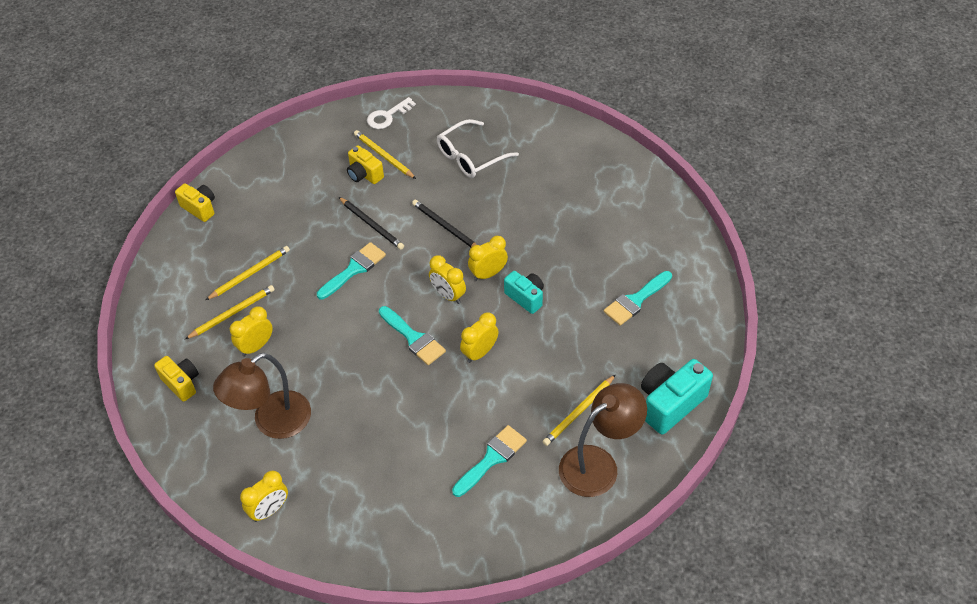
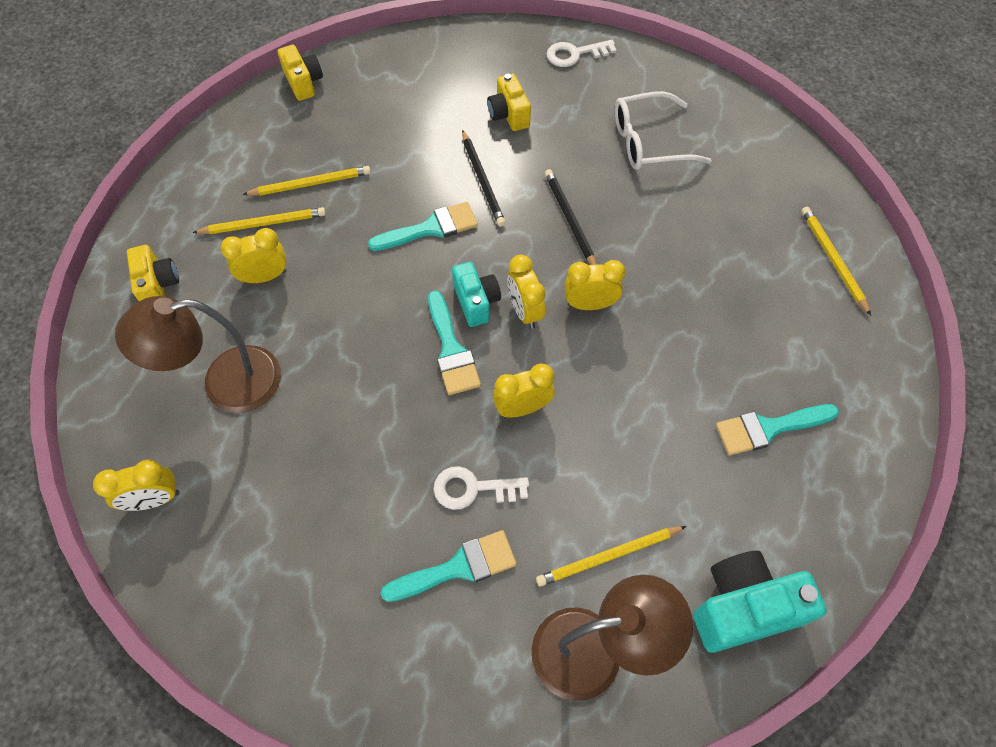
camera: 25 degrees right, 10 degrees up
(384, 156) = (544, 101): yellow pencil -> yellow pencil (833, 260)
(475, 411) = (473, 488): none -> white key
(525, 297) = (621, 358): turquoise camera -> turquoise camera (476, 302)

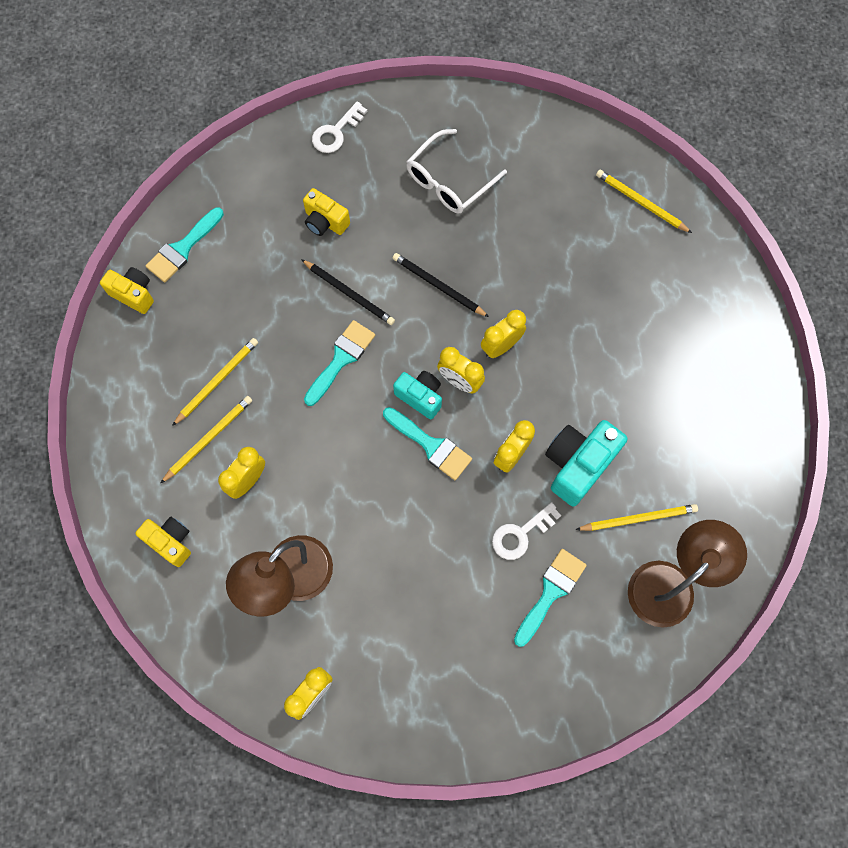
camera: 35 degrees left, 10 degrees up
(609, 556) = (638, 518): yellow pencil -> yellow pencil turned 135 degrees counterclockwise
(743, 608) = (738, 494): turquoise camera -> turquoise camera (578, 465)
(768, 428) = (678, 361): turquoise brush -> turquoise brush (183, 248)

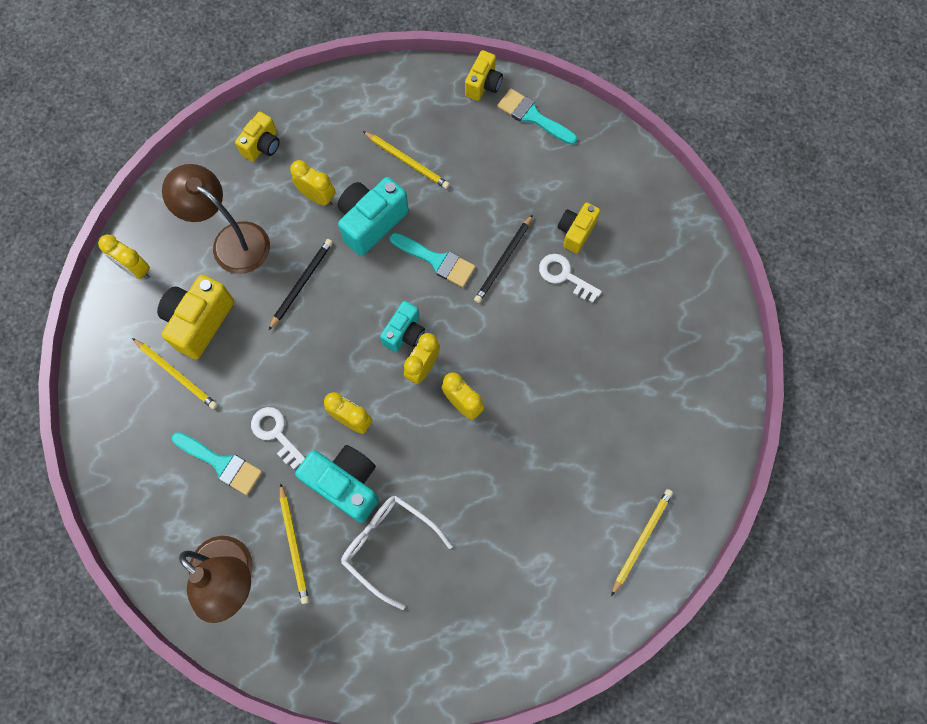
camera: 85 degrees right, 0 degrees up
(208, 439) = (353, 161): yellow pencil -> yellow pencil (176, 374)
(287, 423) = (371, 222): none -> turquoise camera
(336, 132) = (675, 231): white key -> white key (564, 276)
(386, 617) = (199, 322): none -> yellow camera
(431, 445) = (358, 346): turquoise brush -> none
(438, 286) = (520, 340): black pencil -> black pencil (301, 284)
(449, 180) = (638, 342): white glasses -> white glasses (389, 546)

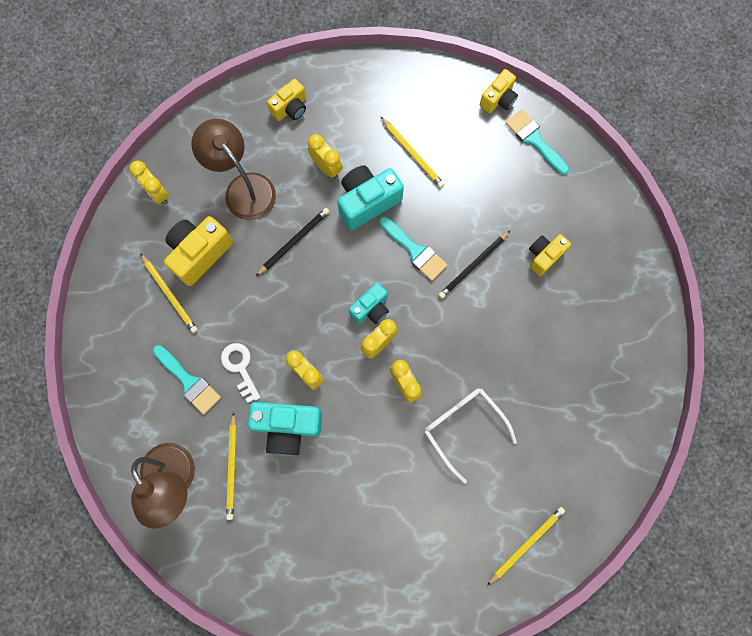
camera: 15 degrees right, 5 degrees up
(345, 484) = (287, 427): turquoise camera -> turquoise camera turned 135 degrees clockwise
(389, 546) = (311, 490): white glasses -> white glasses (463, 428)
(564, 276) = (523, 293): white key -> none

